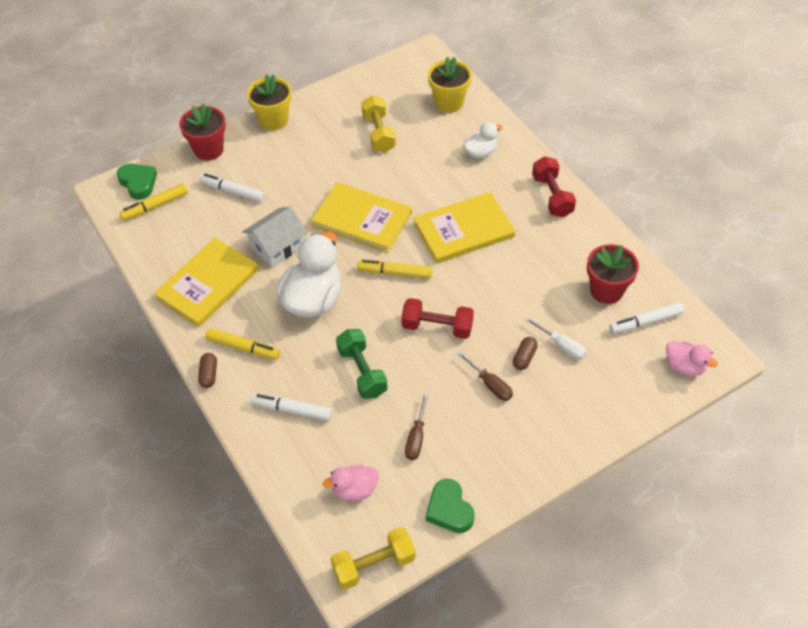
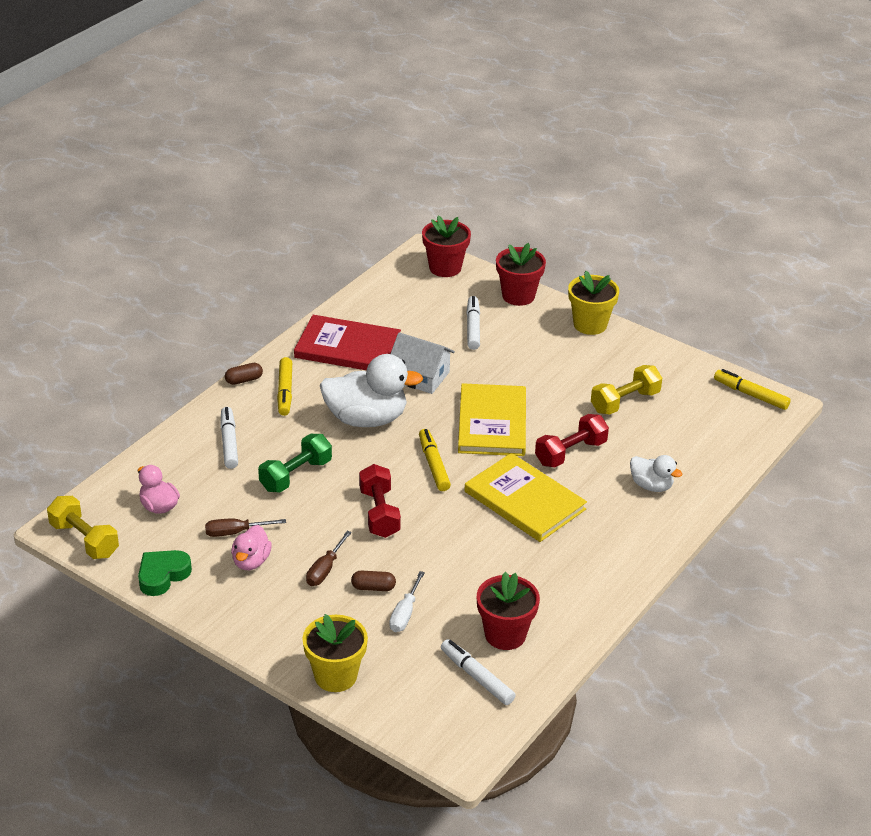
camera: 65 degrees right, 15 degrees down
(138, 183) = (445, 268): green heart -> red flower pot
(155, 206) = (423, 287): yellow marker -> yellow marker (751, 394)
(208, 284) = (347, 347): yellow book -> red book
(449, 102) = (713, 442): yellow flower pot -> yellow flower pot (335, 676)
(552, 196) = (622, 559): red dumbbell -> red dumbbell (570, 453)
(684, 366) = (429, 723): pink duck -> pink duck (251, 561)

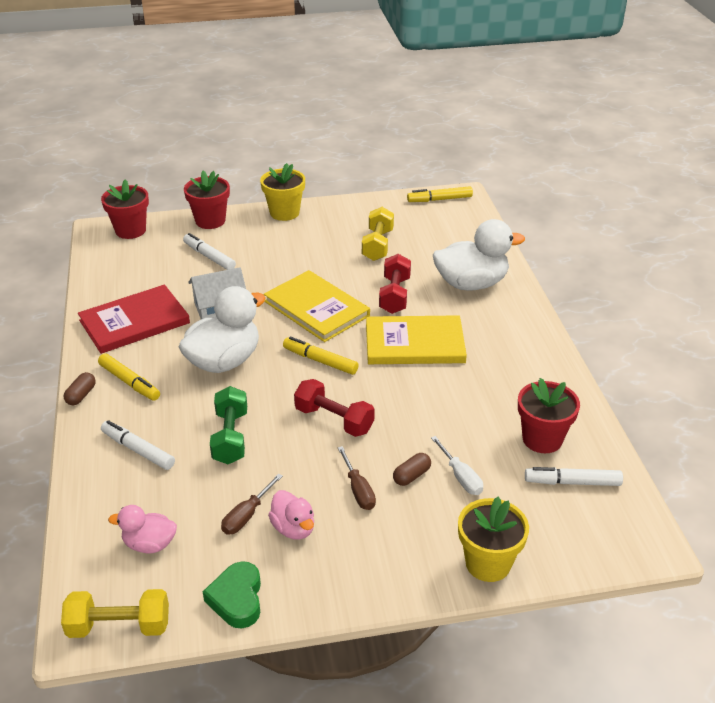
camera: 45 degrees left, 0 degrees up
(651, 486) = (471, 284): white duck -> white duck, size x1.88

